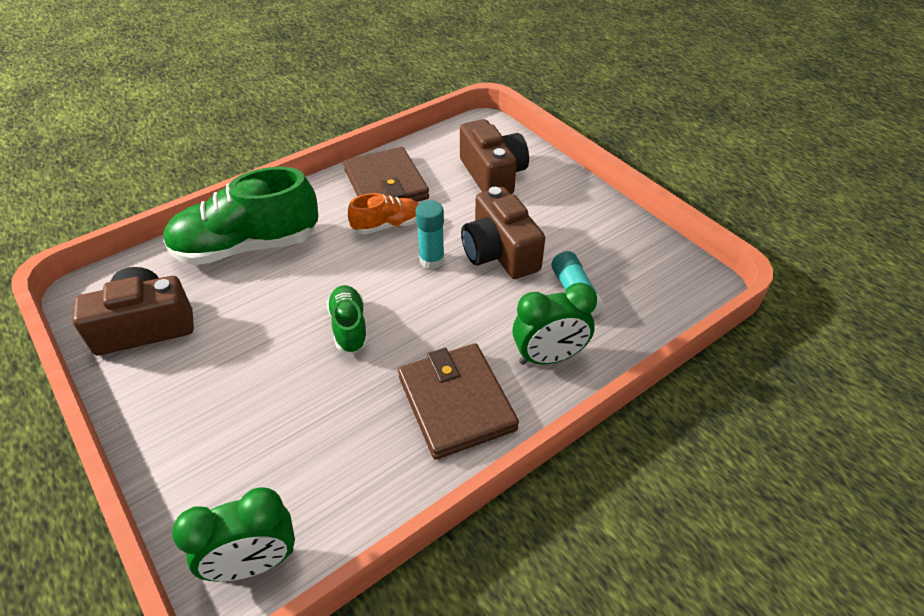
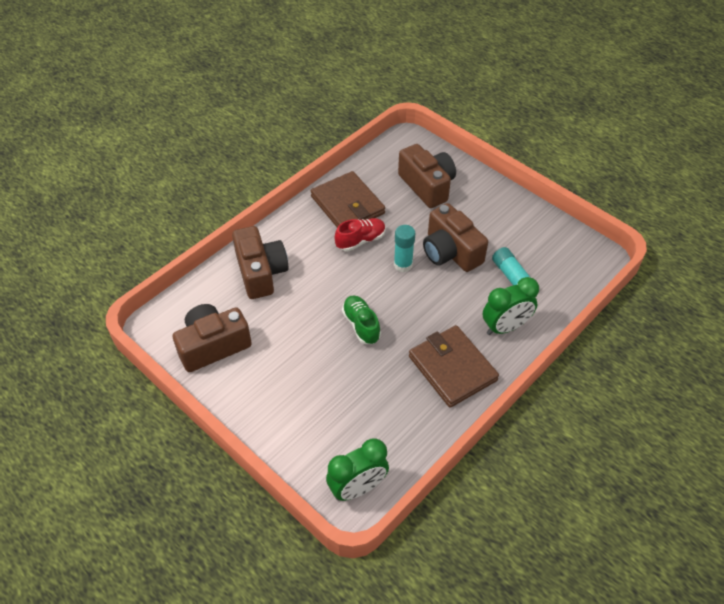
camera: 10 degrees left, 5 degrees up
(247, 247) = (261, 272): green shoe -> brown camera
(387, 225) = (360, 240): orange shoe -> red shoe

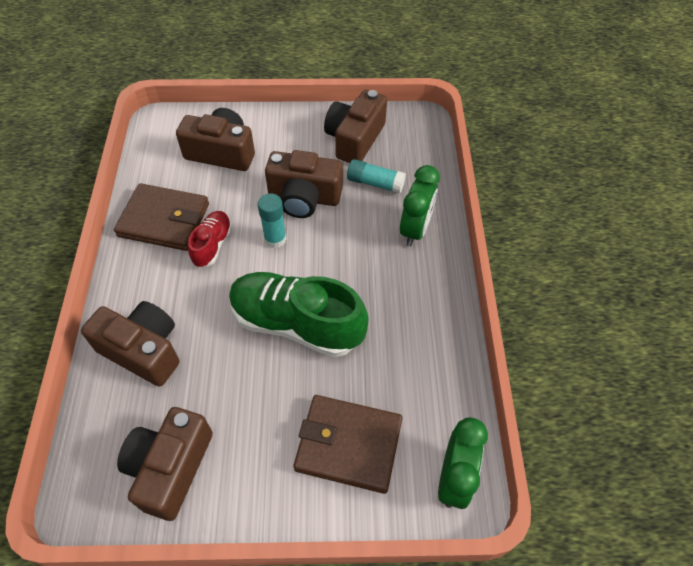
camera: 45 degrees left, 5 degrees up
(361, 325) = (296, 324): green shoe -> green shoe, size x1.96
(452, 368) = (413, 299): brown wallet -> brown wallet (348, 445)
(531, 237) = (354, 139): none -> brown camera

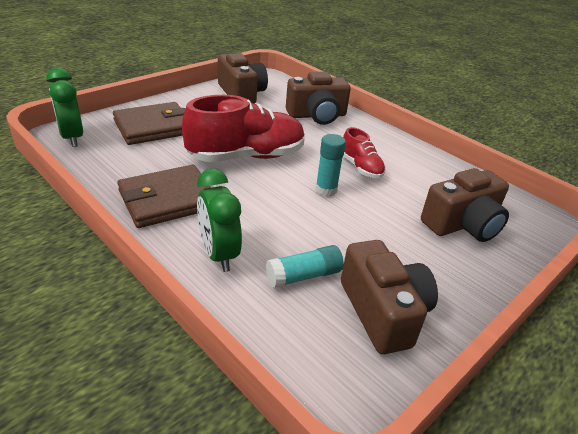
camera: 135 degrees right, 20 degrees down
(164, 220) = (412, 165): brown wallet -> brown wallet (168, 200)
(296, 324) = (246, 156): green shoe -> red shoe
(304, 197) = (347, 227): brown camera -> none

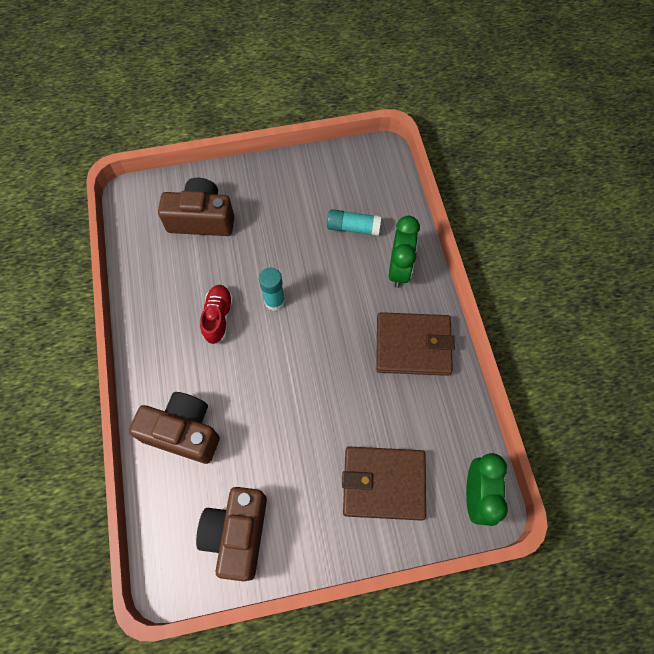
camera: 145 degrees left, 30 degrees up
(246, 156) = (313, 381): red shoe -> none
(383, 312) = (324, 184): brown camera -> none

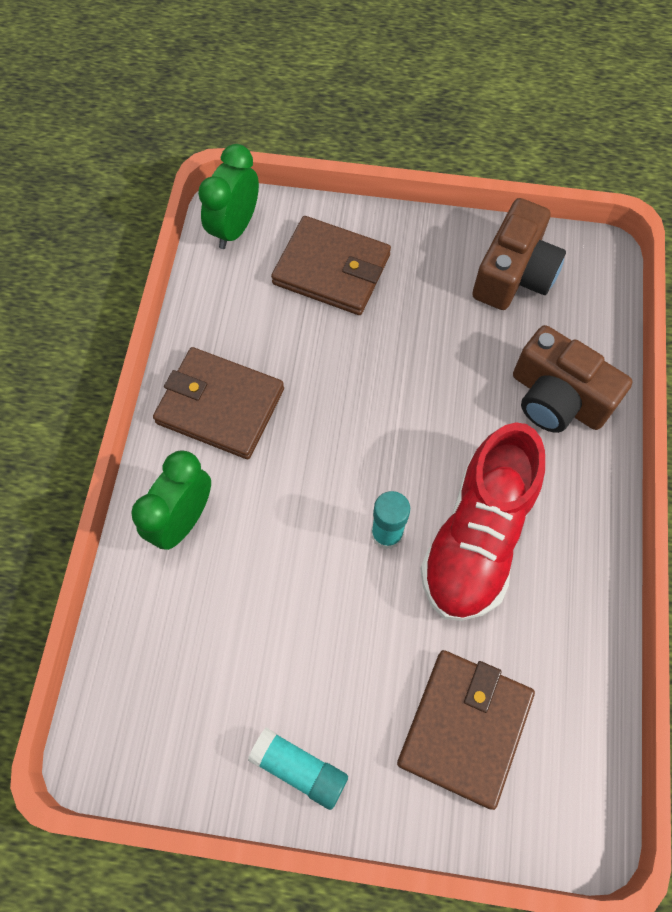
camera: 160 degrees left, 0 degrees up
(201, 219) = (465, 728): brown camera -> brown wallet
(218, 317) = (477, 537): red shoe -> red shoe, size x1.96
(353, 227) = (219, 617): turquoise glue stick -> turquoise glue stick (299, 769)

